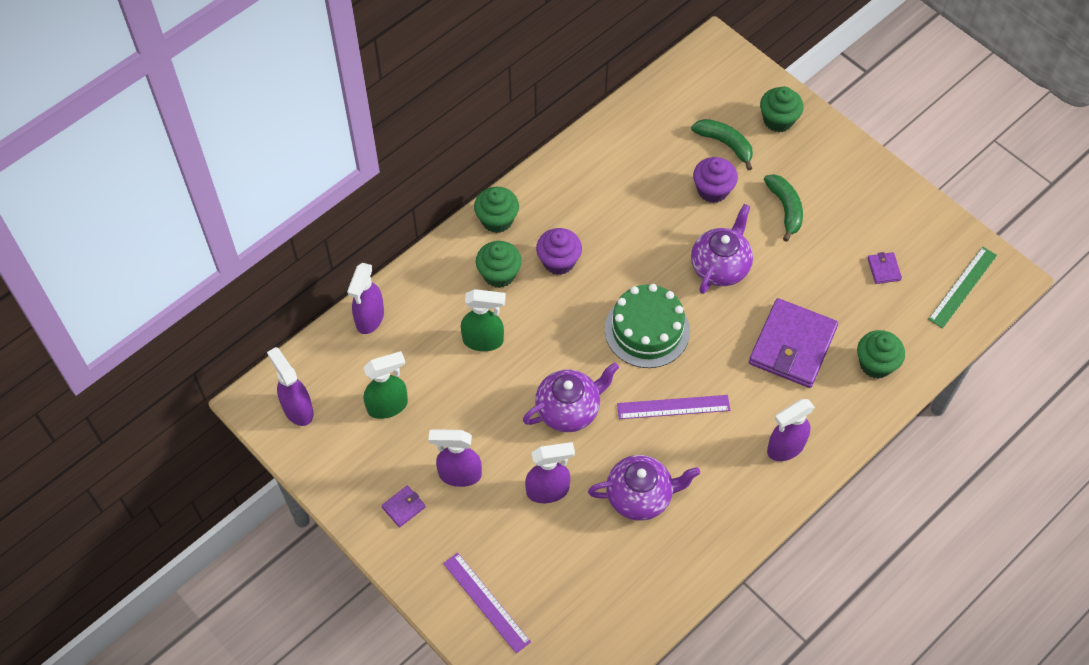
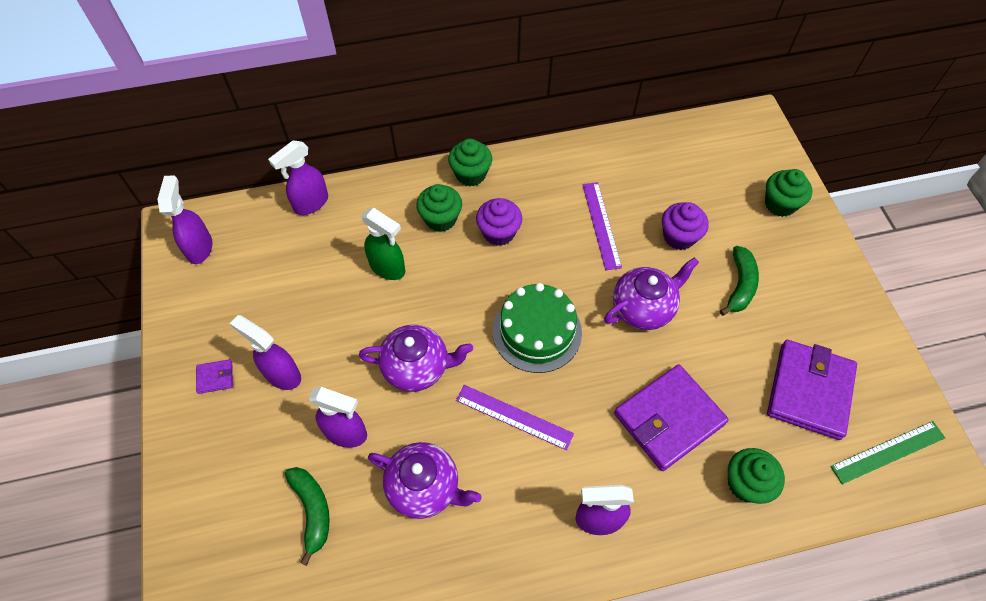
camera: 30 degrees right, 0 degrees up
(388, 406) = (270, 282): green spray bottle -> none
(486, 602) = (215, 509): purple ruler -> purple ruler (601, 225)
(725, 144) = (715, 202): green banana -> green banana (312, 510)
(884, 269) = (809, 391): purple wallet -> purple wallet, size x2.41

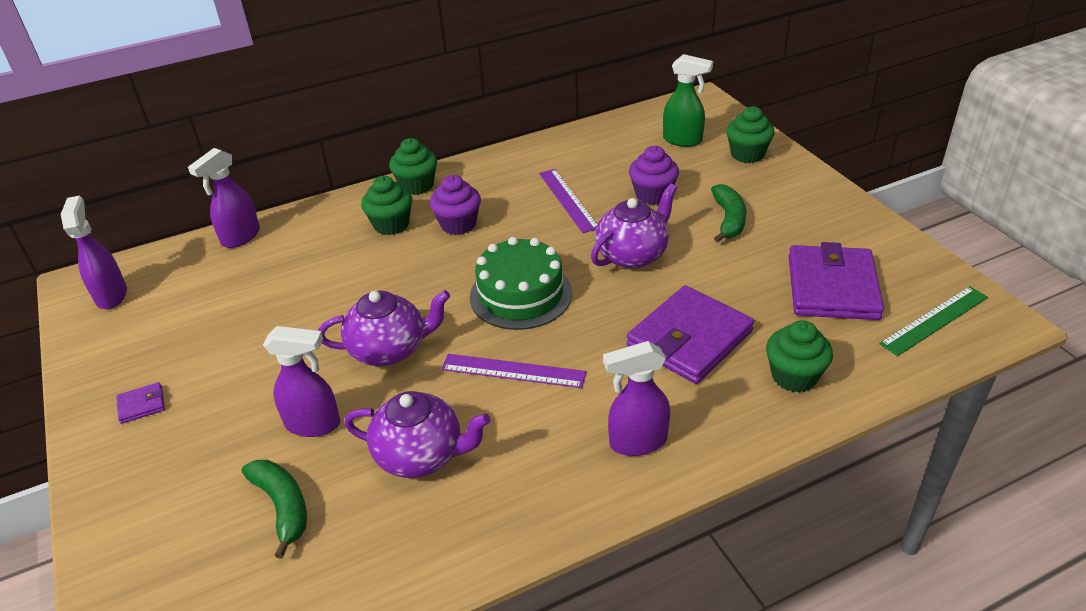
camera: 10 degrees left, 20 degrees down
(282, 374) = (225, 386): purple spray bottle -> none
(388, 268) = (339, 273): green spray bottle -> green spray bottle (683, 140)

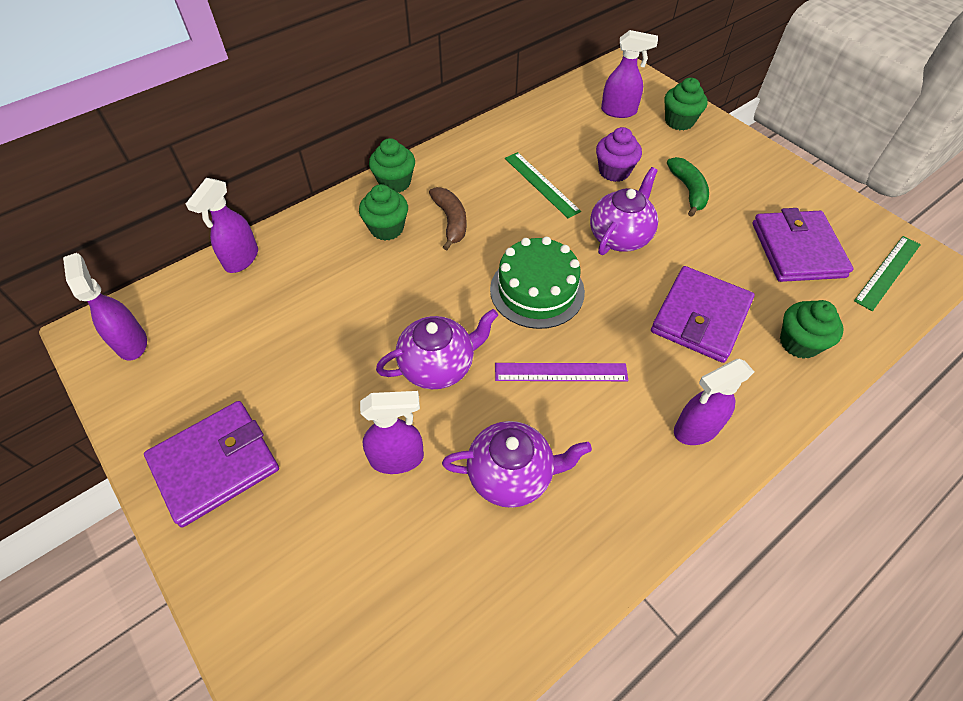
camera: 15 degrees left, 15 degrees up
(142, 405) = (215, 464): purple wallet -> purple wallet, size x2.41
(282, 506) = (402, 553): green banana -> none
(458, 224) = (450, 221): purple cupcake -> brown banana
(568, 200) = (541, 184): purple ruler -> green ruler
(683, 140) = (619, 111): green spray bottle -> purple spray bottle

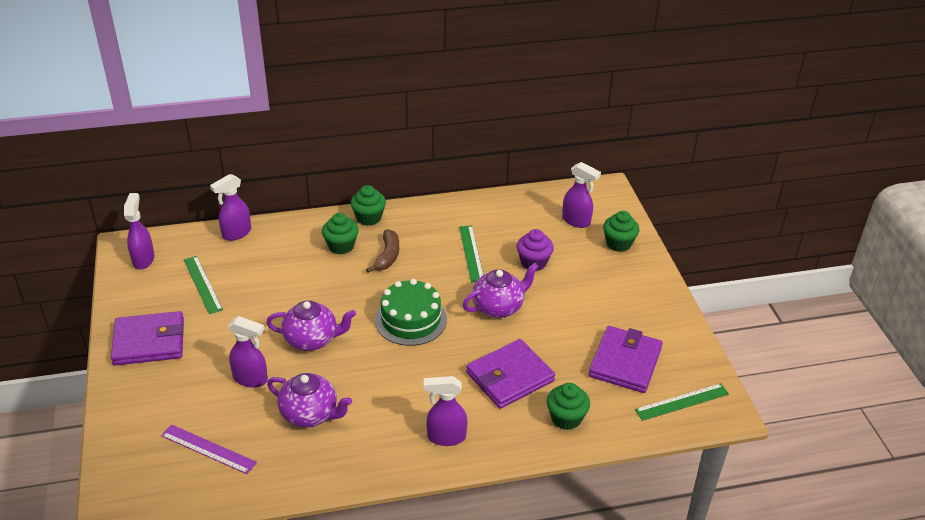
camera: 25 degrees right, 15 degrees down
(240, 346) = (202, 284): none -> green ruler
(561, 372) = (386, 372): purple ruler -> purple ruler (208, 449)
(688, 190) = (578, 294): green banana -> none

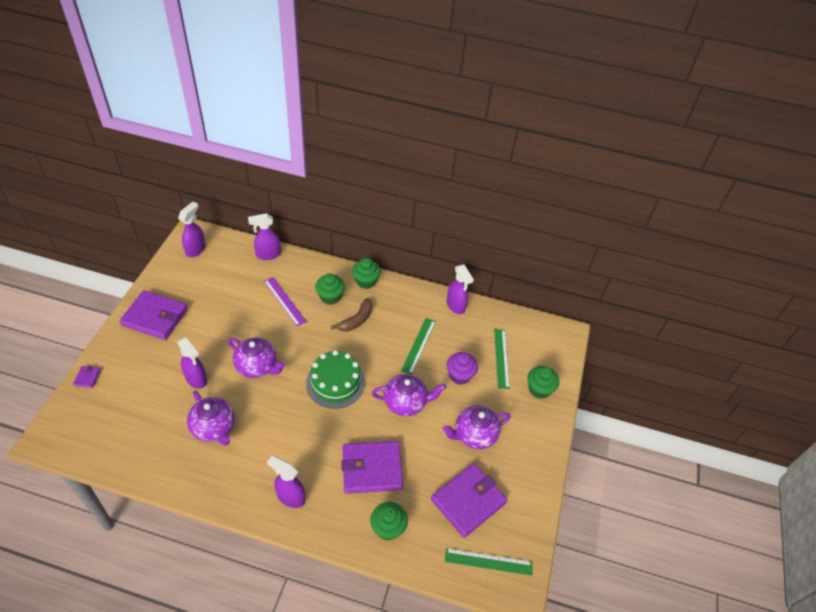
camera: 25 degrees right, 10 degrees up
(114, 431) = (87, 378): none -> purple wallet
(202, 284) = (218, 286): green ruler -> green ruler (501, 358)
(208, 449) = (132, 422): purple ruler -> purple ruler (284, 301)
(576, 221) = (519, 353): purple spray bottle -> purple spray bottle (456, 306)
(587, 306) = (474, 435): none -> purple teapot

